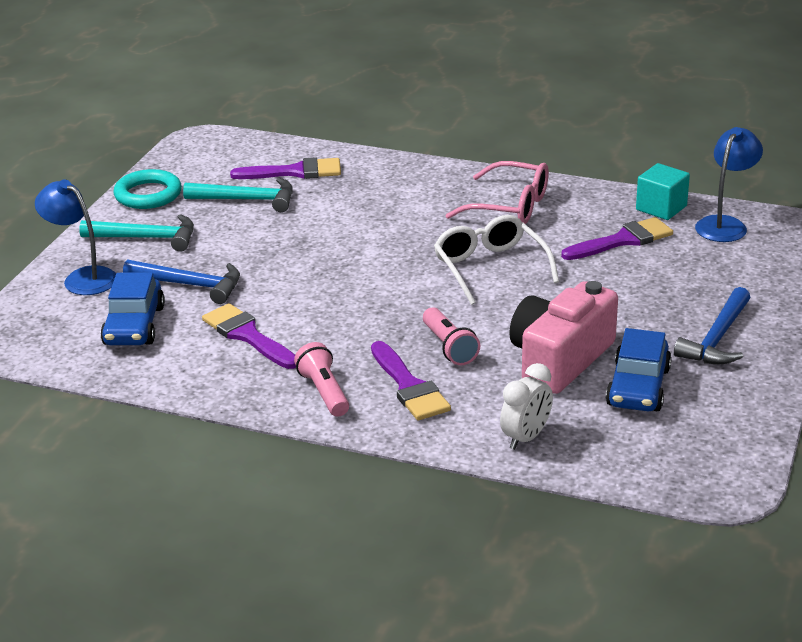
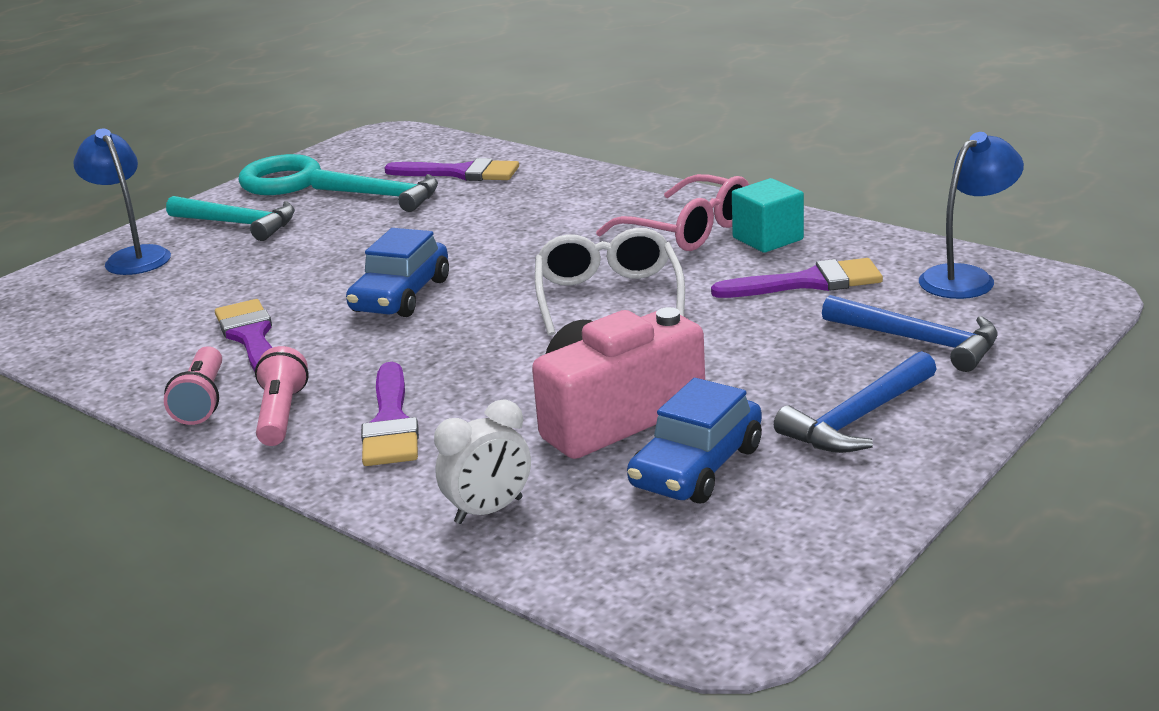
camera: 20 degrees right, 5 degrees down
(134, 326) = (138, 312): blue car -> blue car (401, 296)
(190, 285) = (239, 276): blue hammer -> blue hammer (919, 341)
(449, 347) = (480, 382): pink flashlight -> pink flashlight (202, 401)
(661, 208) = (888, 250): turquoise cube -> turquoise cube (767, 239)

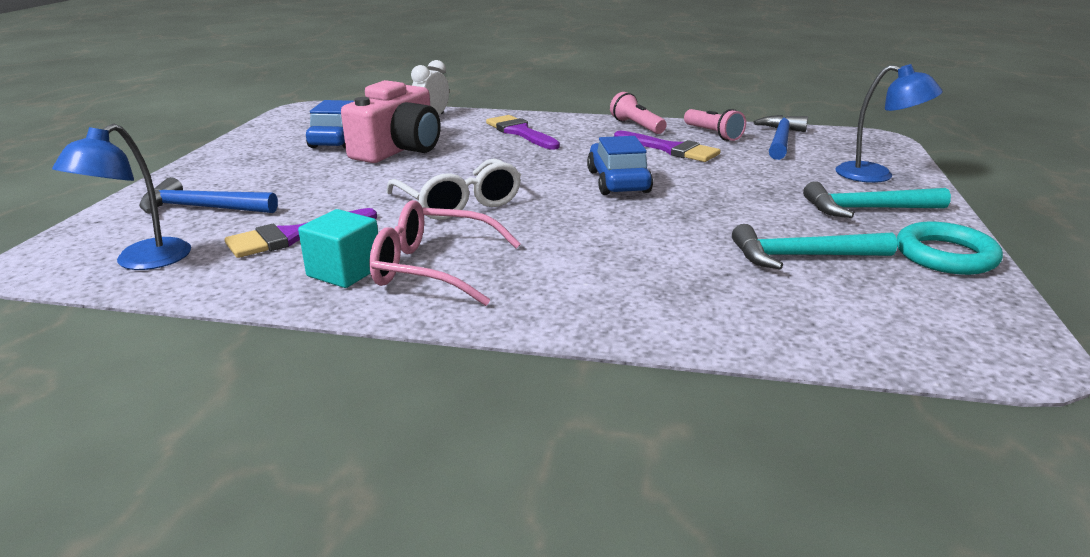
camera: 150 degrees right, 0 degrees up
(281, 414) = (583, 127): pink flashlight -> pink flashlight (713, 134)
(460, 173) = (778, 301): purple brush -> none
(858, 418) = (251, 166): blue hammer -> blue hammer (780, 140)

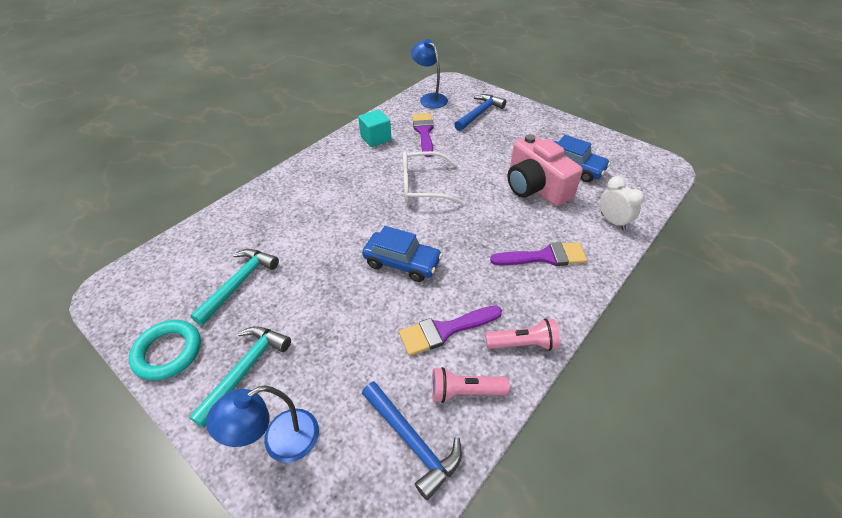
camera: 120 degrees right, 20 degrees up
(432, 268) = (356, 159): pink glasses -> none

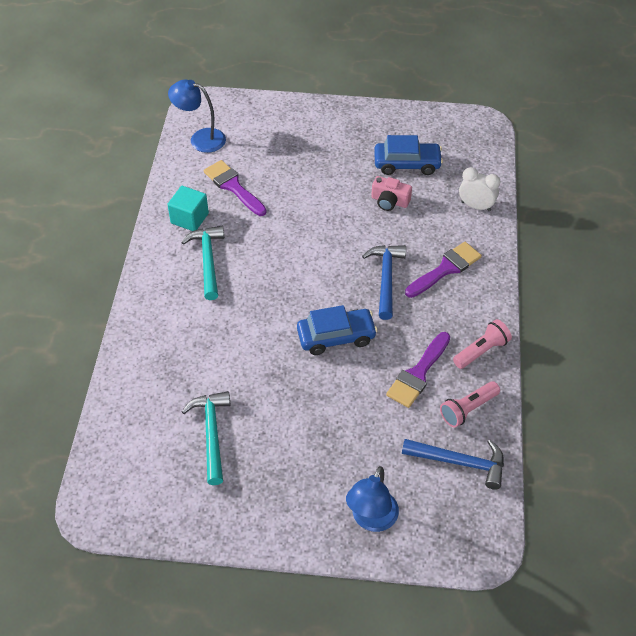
camera: 35 degrees left, 5 degrees up
(168, 352) = (214, 520): turquoise ring -> none
(245, 370) = (294, 492): turquoise hammer -> turquoise hammer (208, 261)
(422, 186) = (287, 251): white glasses -> none
(479, 114) = (271, 136): blue hammer -> blue hammer (386, 279)
(535, 187) = (389, 201): pink camera -> pink camera, size x0.51

